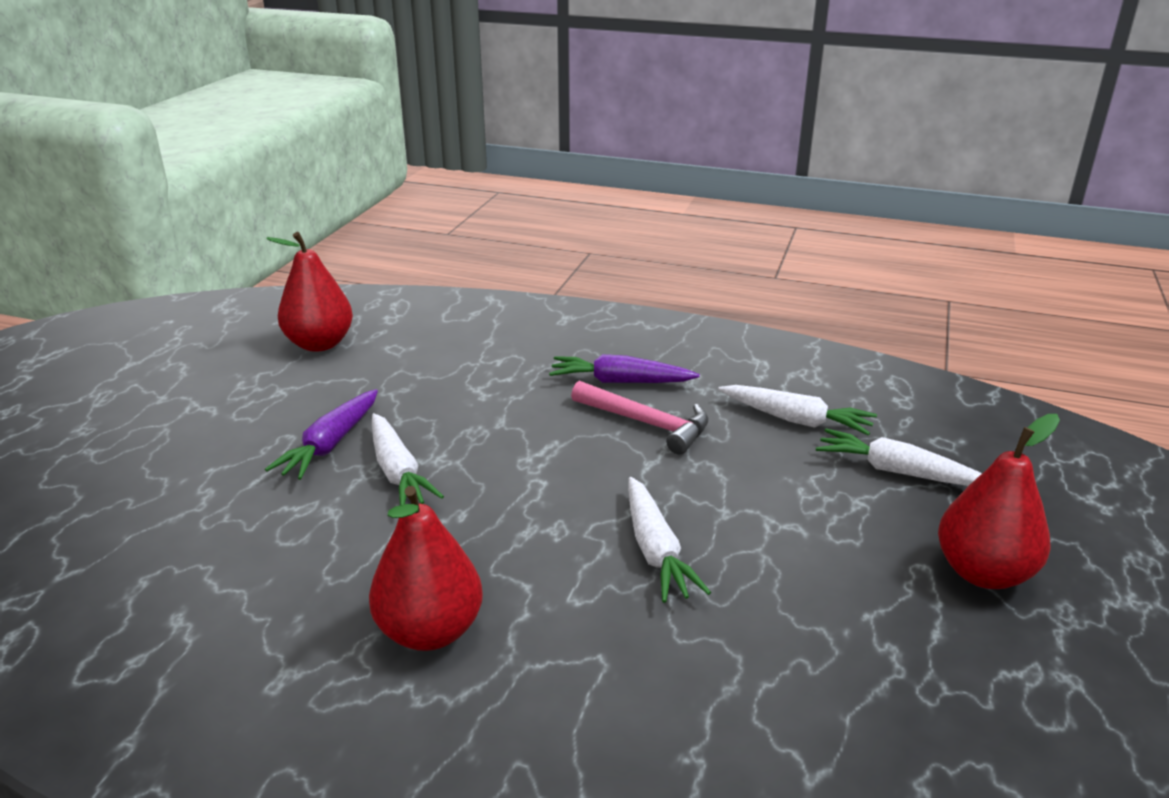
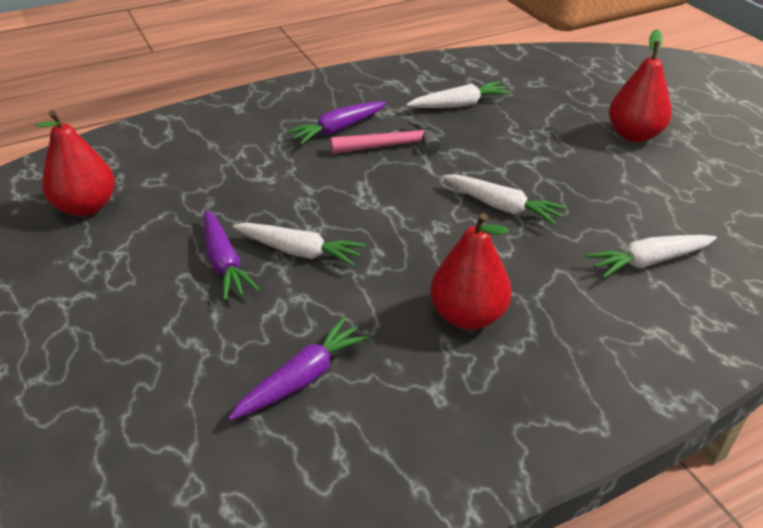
camera: 45 degrees left, 10 degrees up
(218, 578) = (302, 378): none -> purple carrot
(897, 471) = (539, 107): white carrot -> white carrot (648, 261)

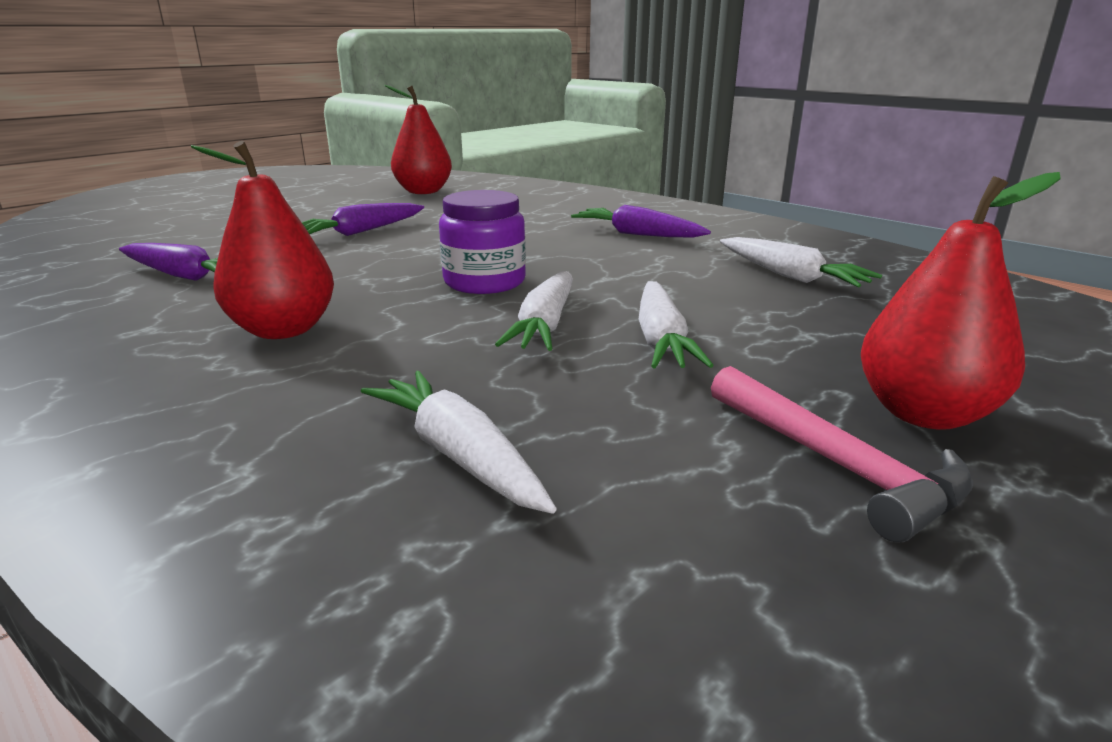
camera: 70 degrees right, 15 degrees down
(299, 252) = (388, 250): white carrot -> white carrot (661, 340)
(391, 145) = (633, 257): pink hammer -> pink hammer (836, 464)
(410, 216) = (484, 282): none -> purple jar

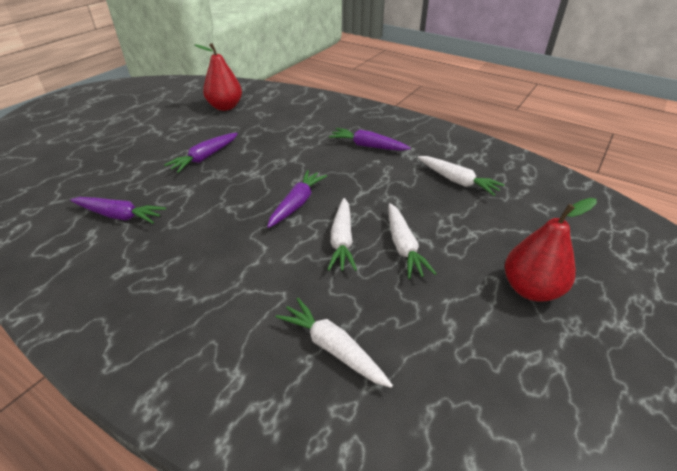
camera: 10 degrees left, 15 degrees up
(283, 330) = (204, 261): red pear -> none
(484, 282) = (297, 204): purple jar -> purple carrot
(836, 464) = (497, 329): pink hammer -> none

